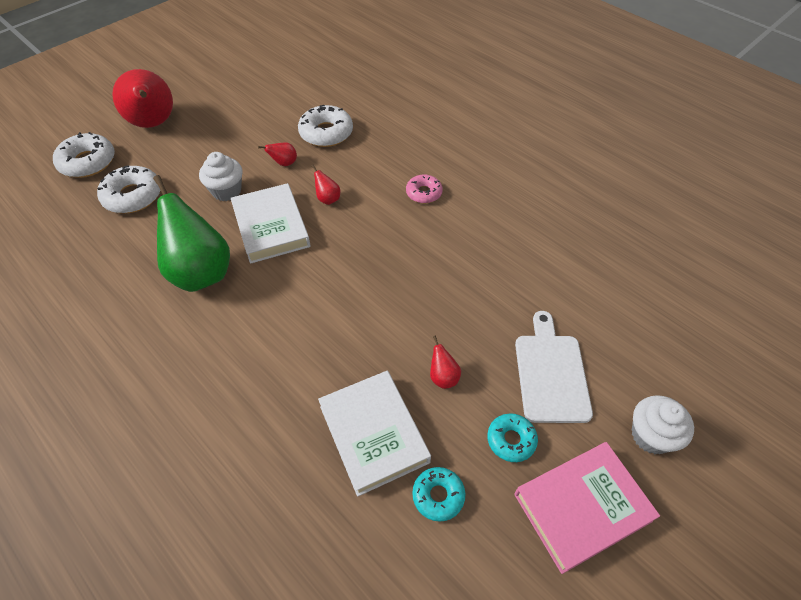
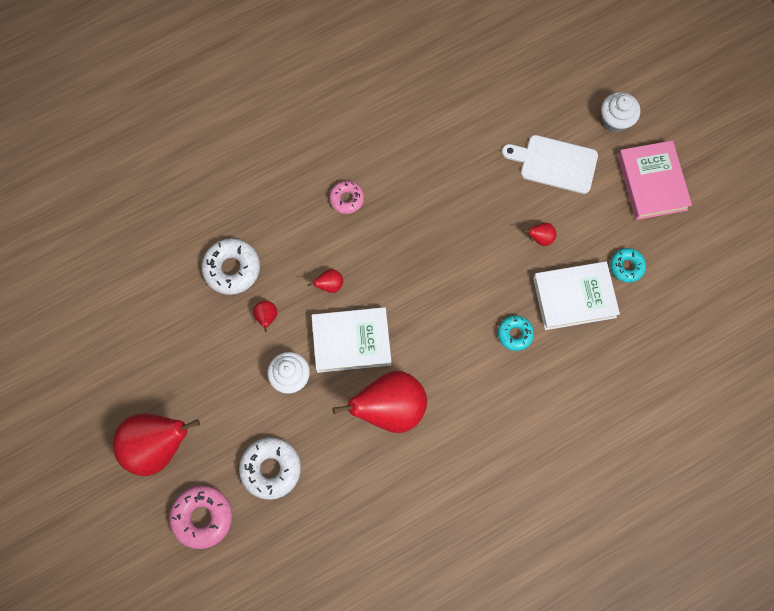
camera: 75 degrees left, 20 degrees up
(88, 162) = (202, 517): white donut -> pink donut
(201, 272) = (390, 408): green pear -> red pear
(511, 440) = (599, 208): turquoise donut -> turquoise donut (515, 334)

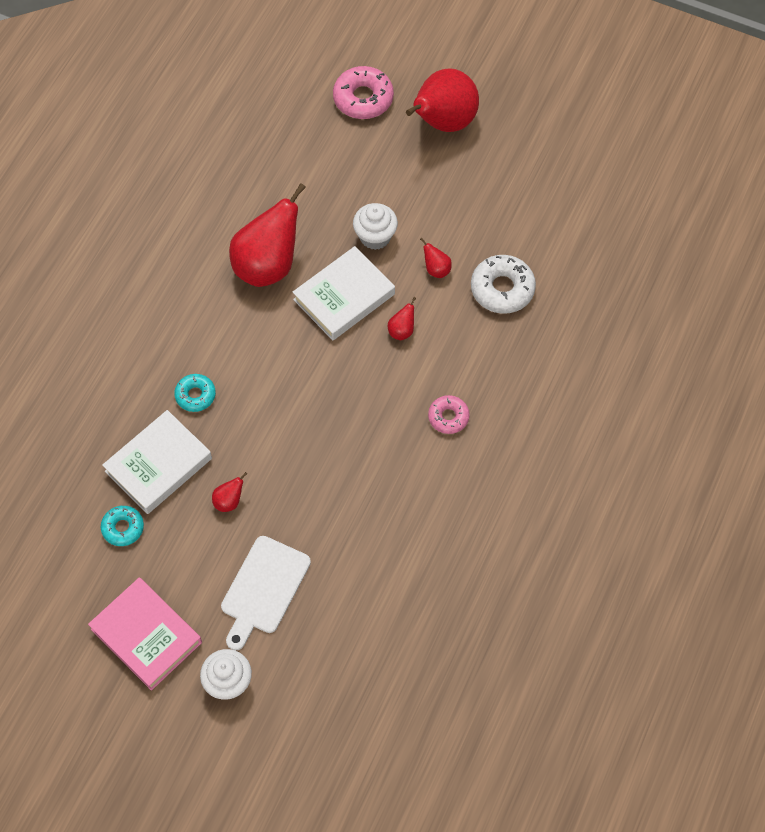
camera: 145 degrees right, 10 degrees down
(271, 469) = (335, 162): white donut -> none
(555, 163) = (264, 589): white cutting board -> white cutting board turned 135 degrees clockwise

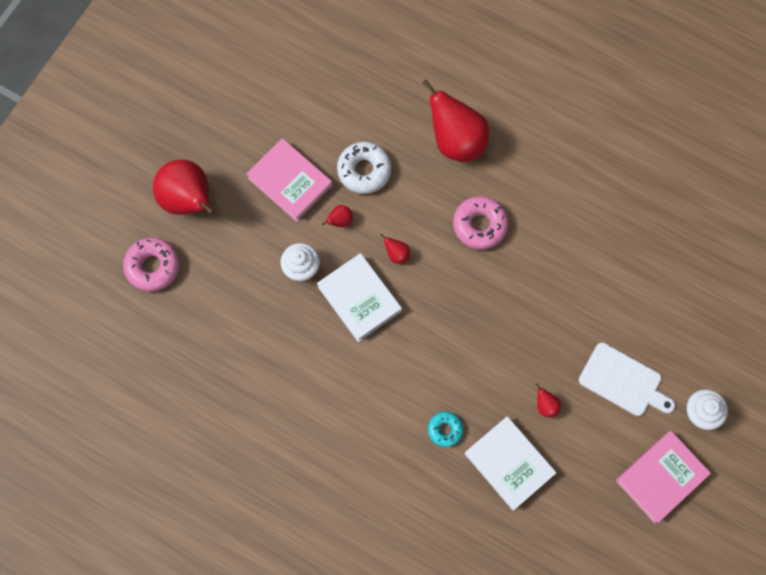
camera: 85 degrees left, 10 degrees up
(123, 528) = (566, 495): turquoise donut -> none
(268, 265) = (321, 361): red pear -> red pear (456, 141)
(448, 417) = (480, 225): pink donut -> pink donut, size x1.63
(477, 215) = (290, 182): none -> pink book

